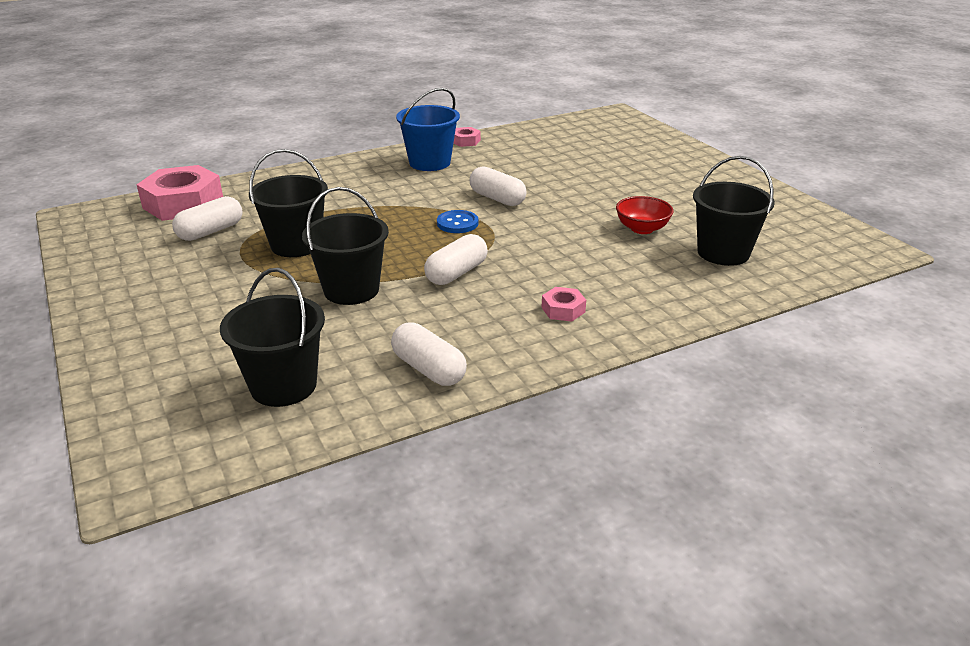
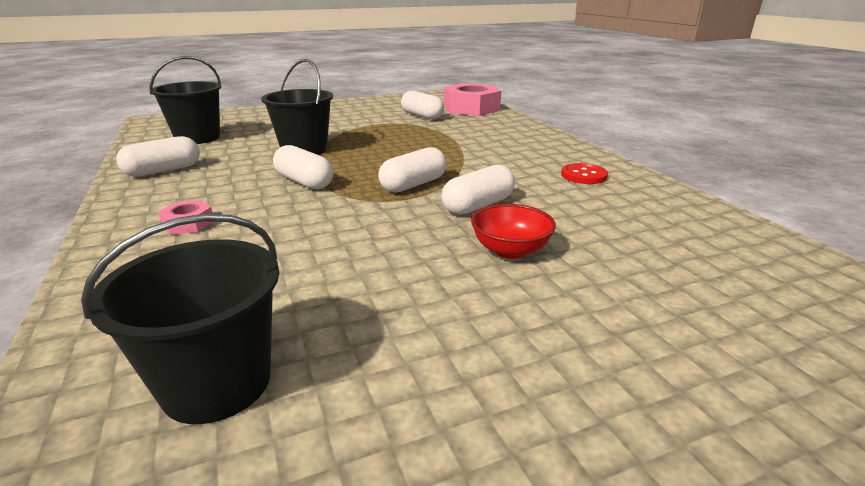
camera: 95 degrees right, 5 degrees down
(296, 245) = (390, 134): black bucket -> none
(429, 163) = (583, 175): blue bucket -> red button
(457, 223) = (413, 185): blue button -> white capsule
(465, 141) = (673, 195): pink nut -> none
(642, 229) = (354, 303): red bowl -> red bowl (510, 250)

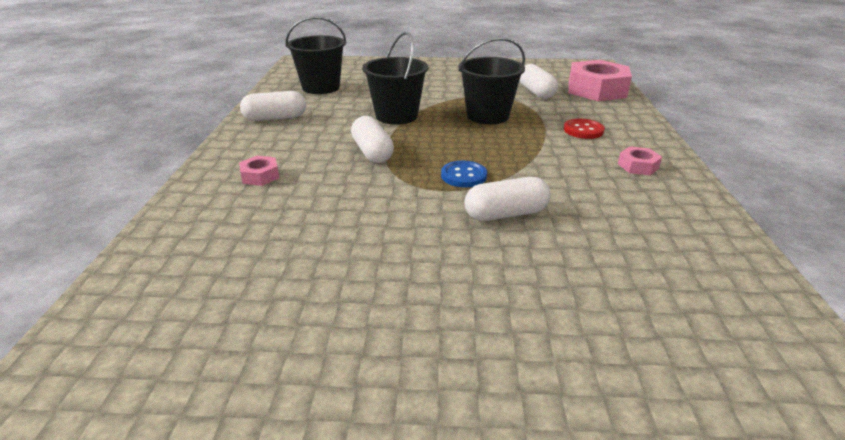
camera: 25 degrees right, 5 degrees up
(217, 383) = (192, 323): black bucket -> black bucket (488, 116)
(413, 185) = (463, 176): white capsule -> blue button
(510, 250) = (496, 272): red bowl -> none
(551, 153) = (638, 166): none -> pink nut
(583, 175) = (650, 202): red button -> red button (583, 130)

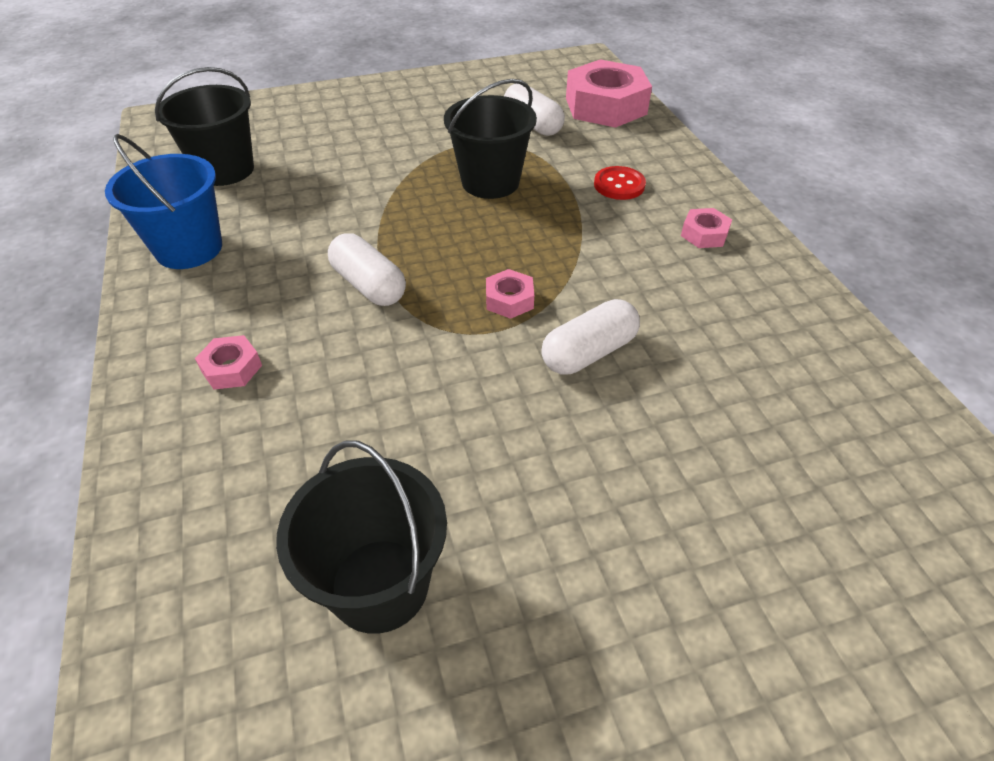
camera: 20 degrees left, 15 degrees up
(275, 118) = (189, 248): white capsule -> blue bucket
(396, 116) = (367, 207): black bucket -> black bucket (379, 585)
(463, 176) = (509, 300): blue button -> pink nut

